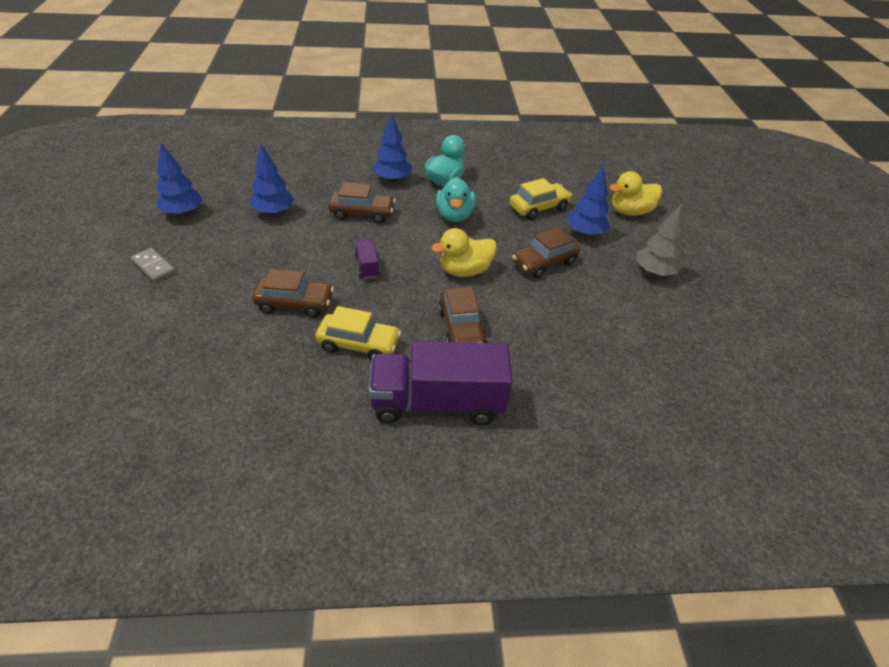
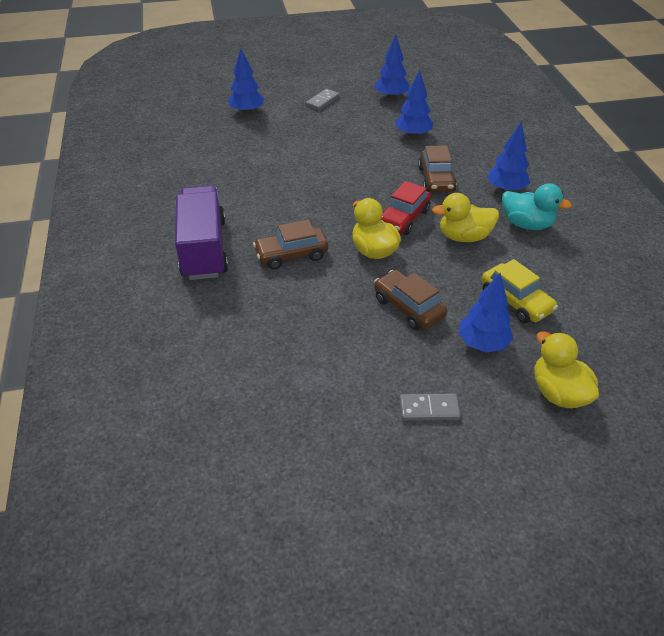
camera: 85 degrees right, 0 degrees up
(130, 341) = (247, 111): none -> blue tree
(295, 304) = (300, 165): brown car -> none
(359, 344) = (261, 202): yellow car -> none
(367, 265) = (359, 193): purple truck -> none
(419, 244) = (404, 218): none -> red car
(454, 215) = (464, 237): turquoise duck -> yellow duck
(654, 272) = (429, 409): grey tree -> grey domino

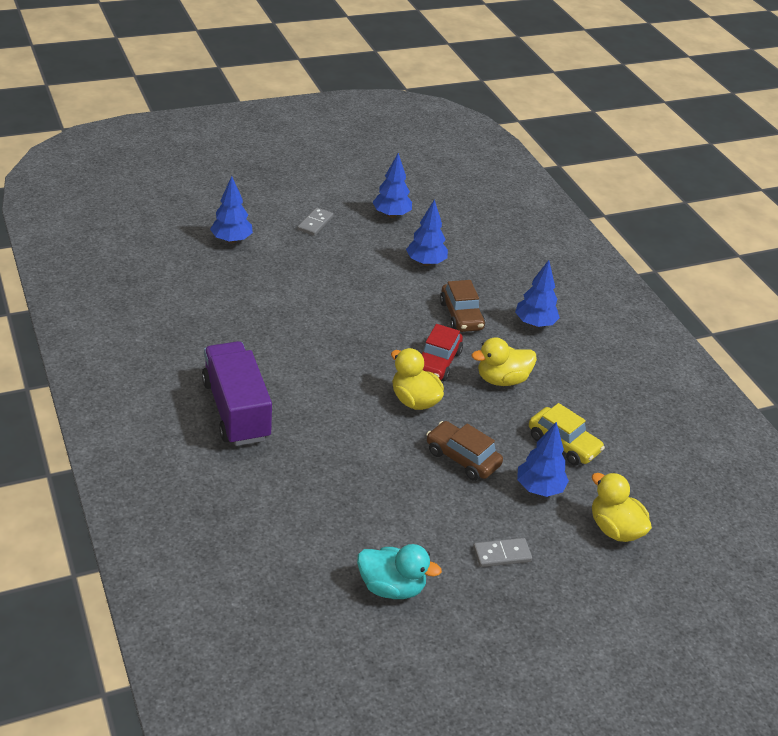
camera: 15 degrees left, 5 degrees down
(291, 255) = (331, 411): brown car -> none
(526, 224) = (561, 362): turquoise duck -> turquoise duck (392, 587)

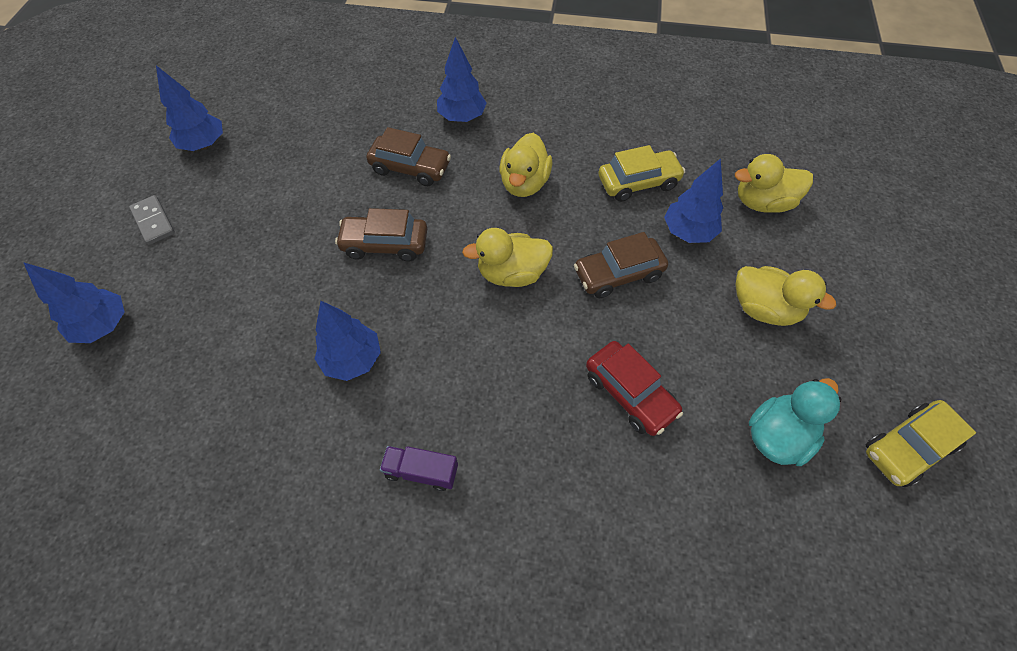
camera: 55 degrees left, 20 degrees up
(236, 410) = (421, 471): purple truck -> purple truck, size x0.44
(385, 329) = (385, 244): none -> brown car
(425, 262) = (306, 155): blue tree -> blue tree (352, 359)
(437, 363) = (467, 224): red car -> red car (630, 393)
(440, 673) = (908, 447): none -> yellow car
(502, 554) = (764, 309): grey domino -> yellow duck

